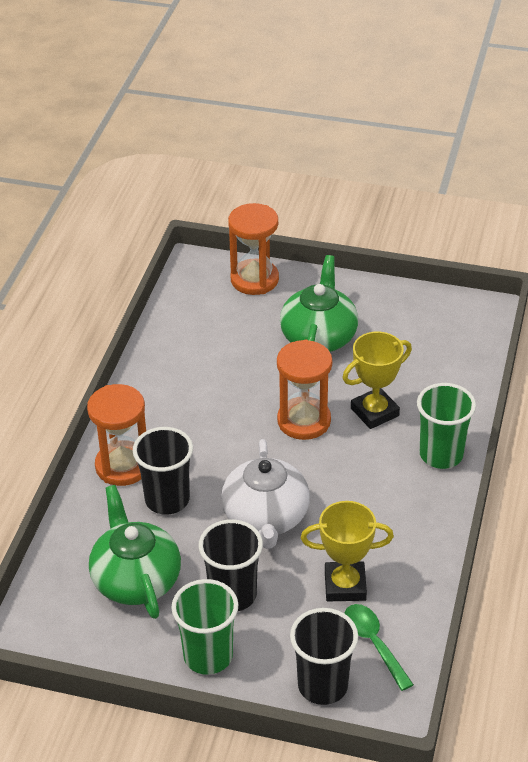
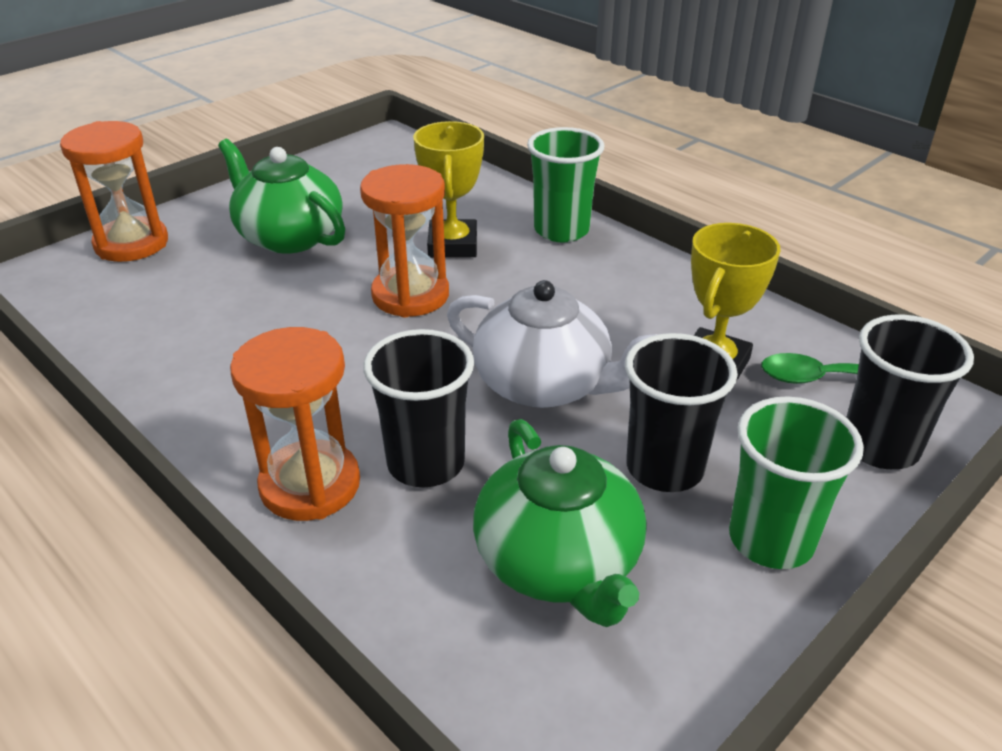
camera: 60 degrees left, 5 degrees down
(136, 579) = (559, 562): green teapot -> green teapot turned 120 degrees counterclockwise

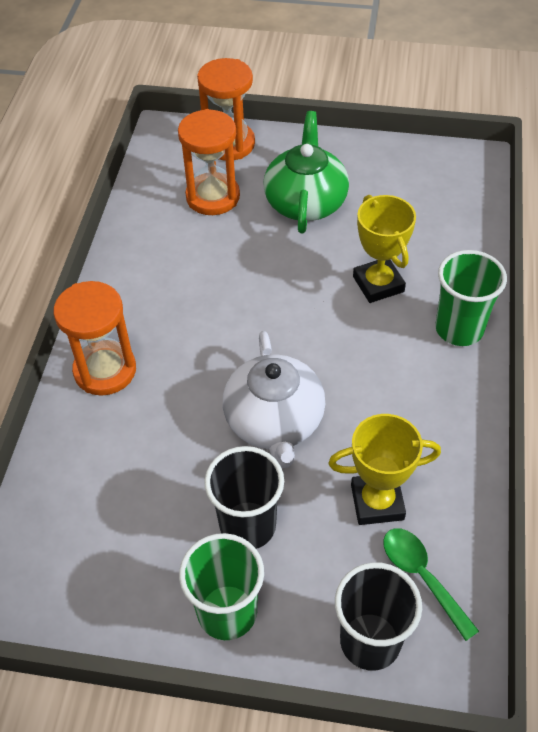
camera: 55 degrees right, 15 degrees up
(410, 295) = (302, 300): orange hourglass -> orange hourglass (213, 197)
(426, 463) = (159, 408): black cup -> none
(453, 245) = (378, 284): yellow trophy -> yellow trophy turned 75 degrees counterclockwise
(559, 562) = (131, 514): green teapot -> none

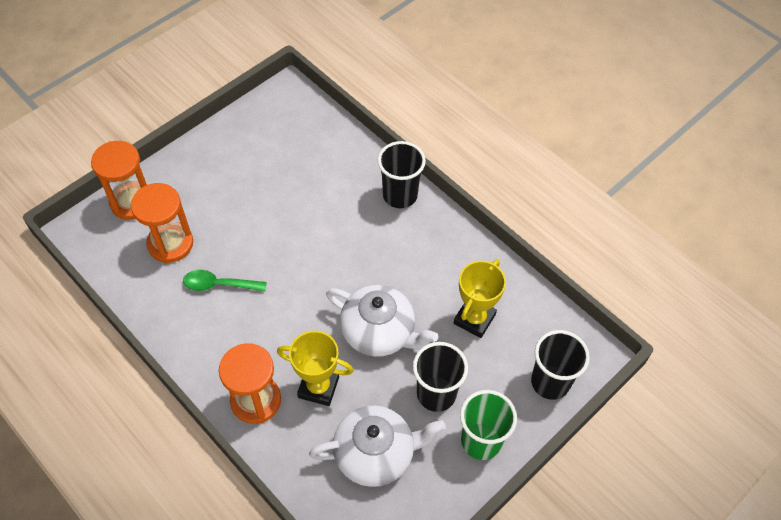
camera: 55 degrees left, 5 degrees up
(128, 514) = (376, 453): none -> white teapot
(305, 202) = (229, 197): green teapot -> none
(378, 284) = (331, 209): yellow trophy -> yellow trophy (318, 387)
(422, 577) = (534, 331): green spoon -> green spoon (219, 284)
(459, 329) = (400, 195): green cup -> black cup

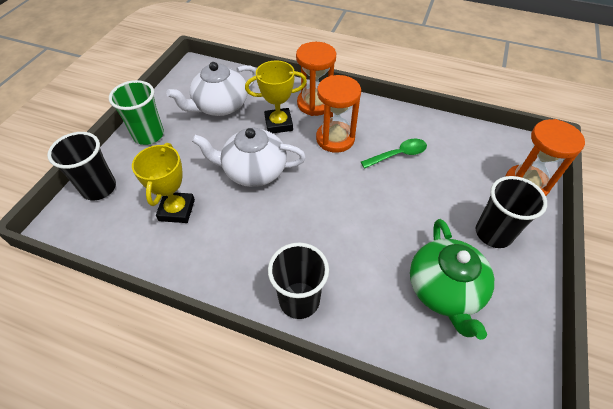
camera: 155 degrees right, 5 degrees down
(170, 244) = (462, 167): orange hourglass -> orange hourglass (335, 139)
(286, 157) = (444, 290): none -> green teapot
(436, 394) = (191, 149): black cup -> black cup (493, 233)

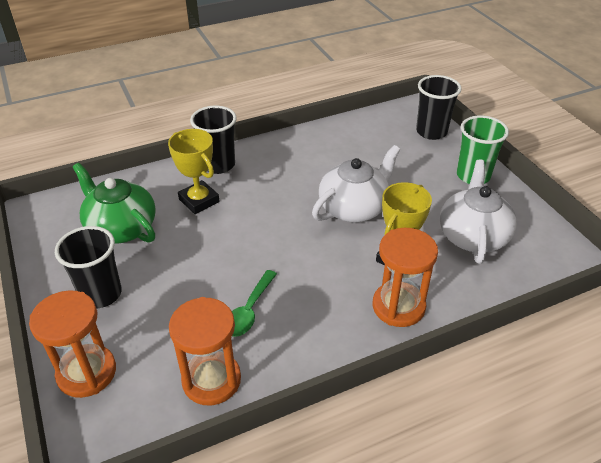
camera: 135 degrees right, 10 degrees down
(177, 210) = (363, 153): yellow trophy -> yellow trophy (199, 200)
(335, 139) = (327, 282): orange hourglass -> orange hourglass (211, 380)

